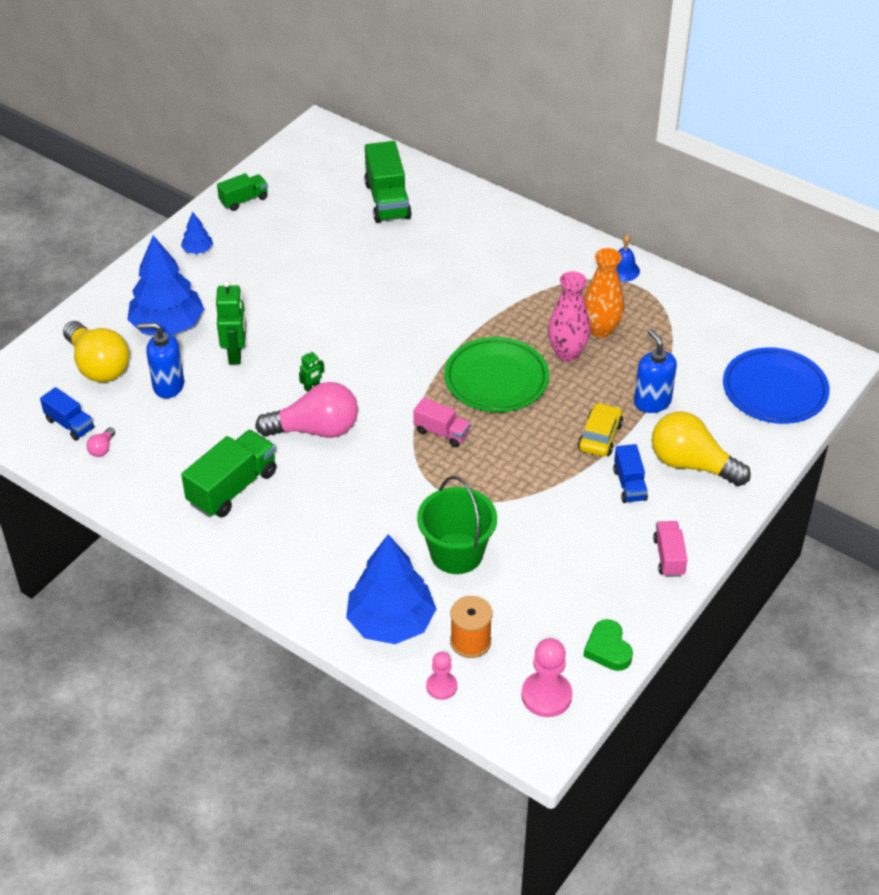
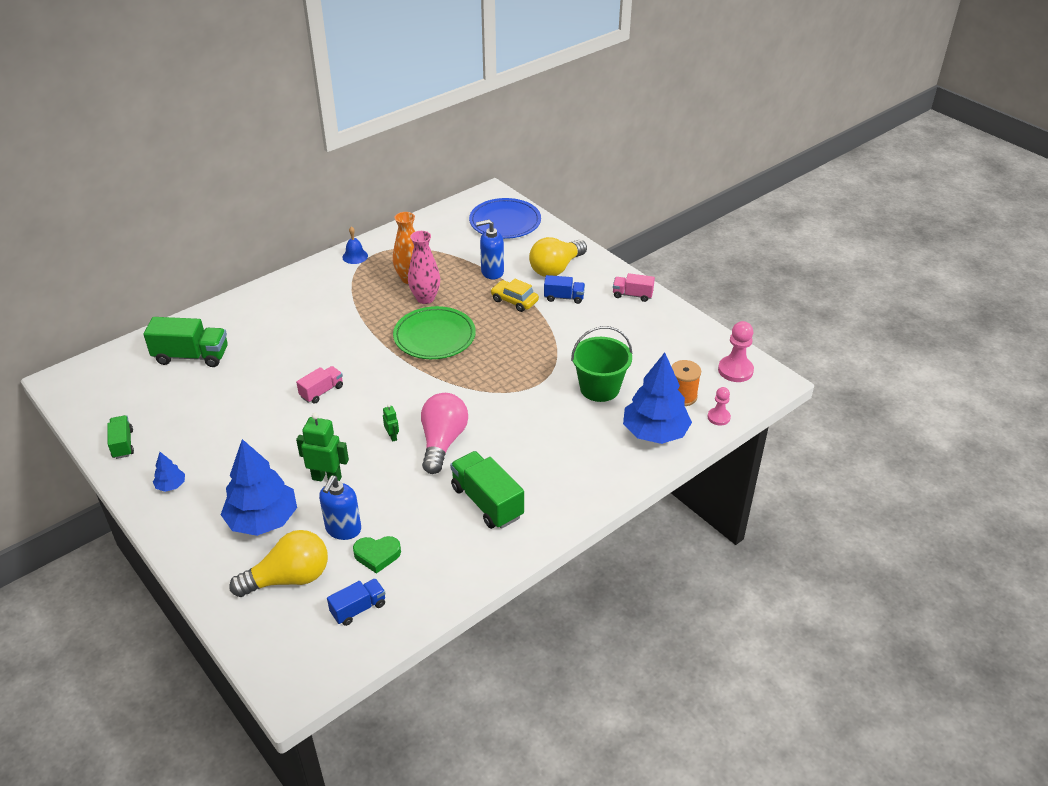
camera: 75 degrees left, 5 degrees down
(102, 448) = (402, 587): pink light bulb -> none
(441, 432) = (477, 374): pink truck -> pink truck (322, 392)
(608, 649) = (702, 336): green heart -> green heart (377, 555)

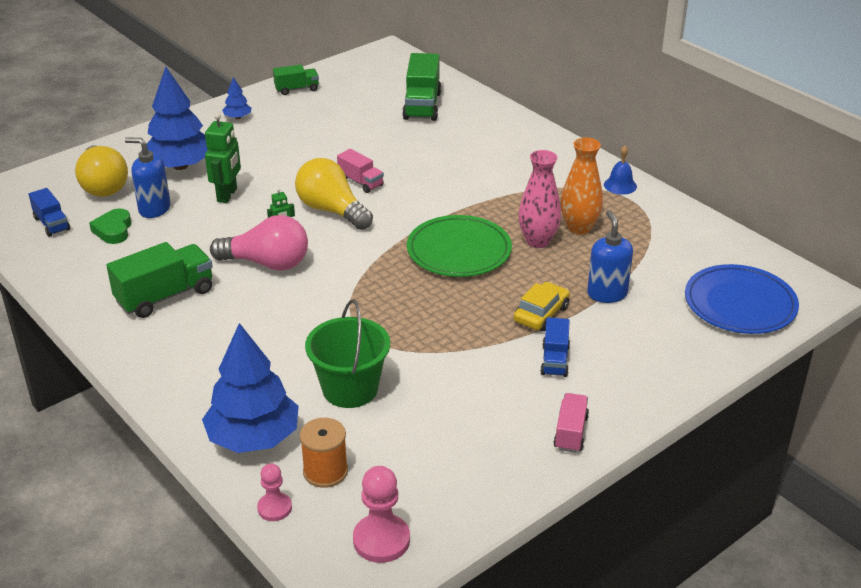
camera: 90 degrees right, 5 degrees down
(556, 268) = (627, 353): yellow light bulb -> yellow light bulb (331, 210)

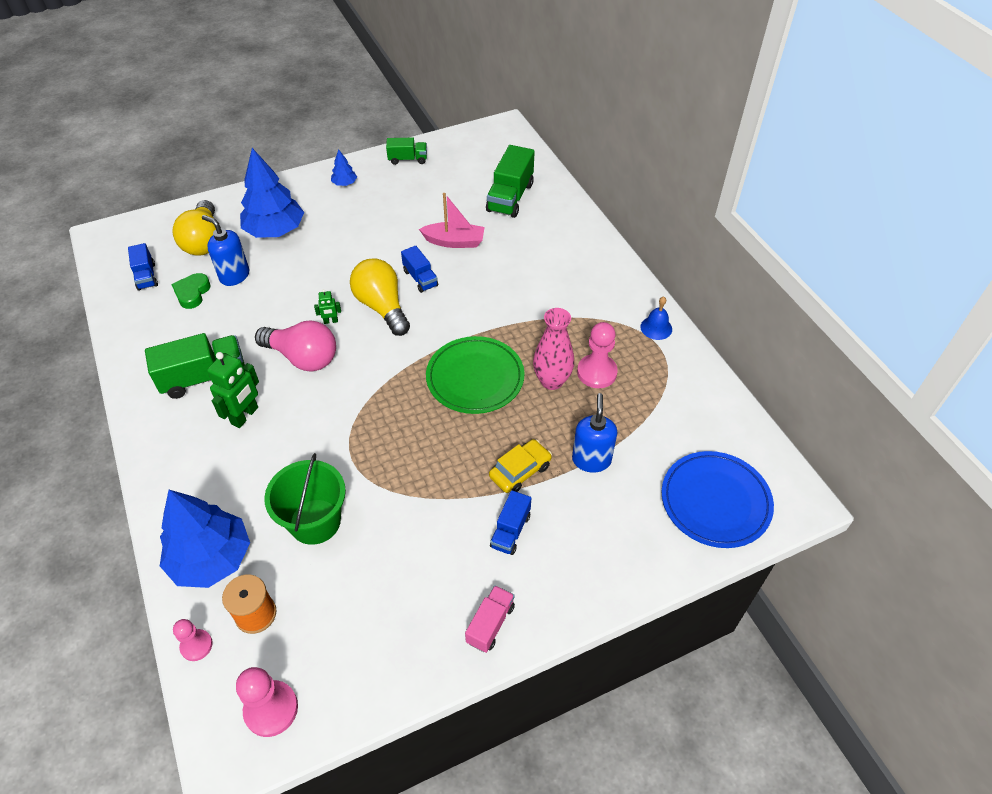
camera: 15 degrees right, 15 degrees up
(227, 195) = (301, 271): green robot -> green robot (245, 416)
(361, 182) = (420, 278): pink truck -> blue truck
(381, 148) = (454, 242): none -> pink boat
(579, 228) = (597, 372): orange vase -> pink pawn

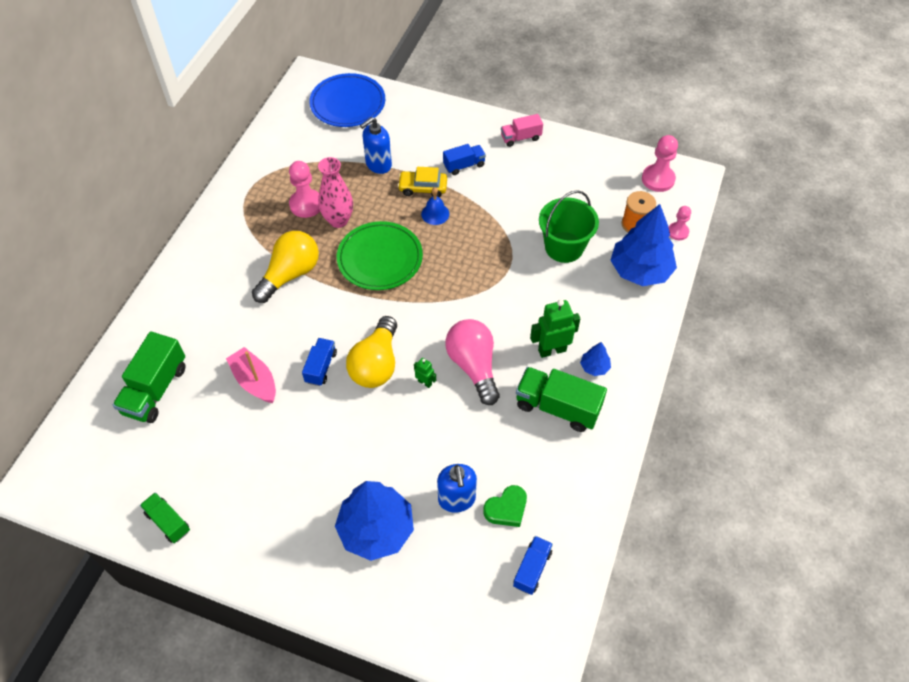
camera: 135 degrees left, 5 degrees up
(204, 241) = (448, 574): yellow light bulb -> yellow light bulb (290, 274)
(344, 183) = (257, 541): blue tree -> blue tree (594, 367)
(510, 197) = (155, 389): green truck -> green truck turned 135 degrees clockwise
(656, 328) = (231, 202): blue bell -> blue bell (435, 214)

